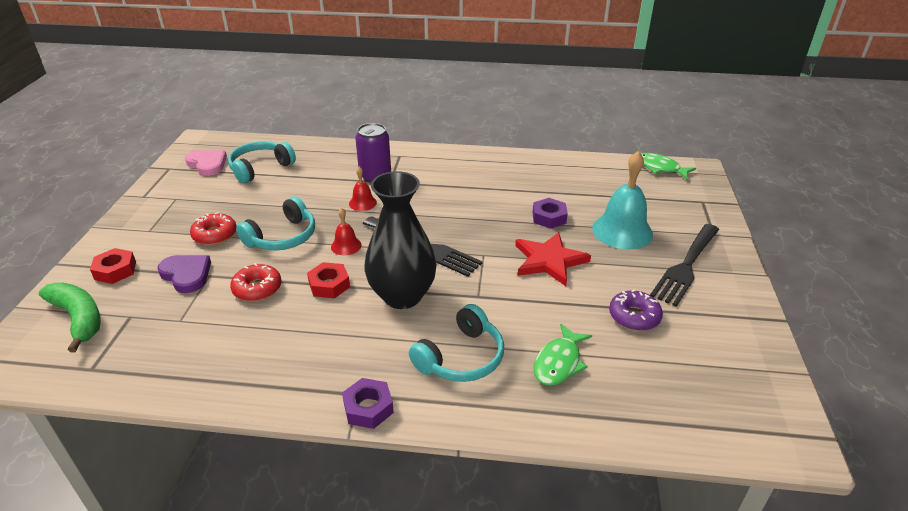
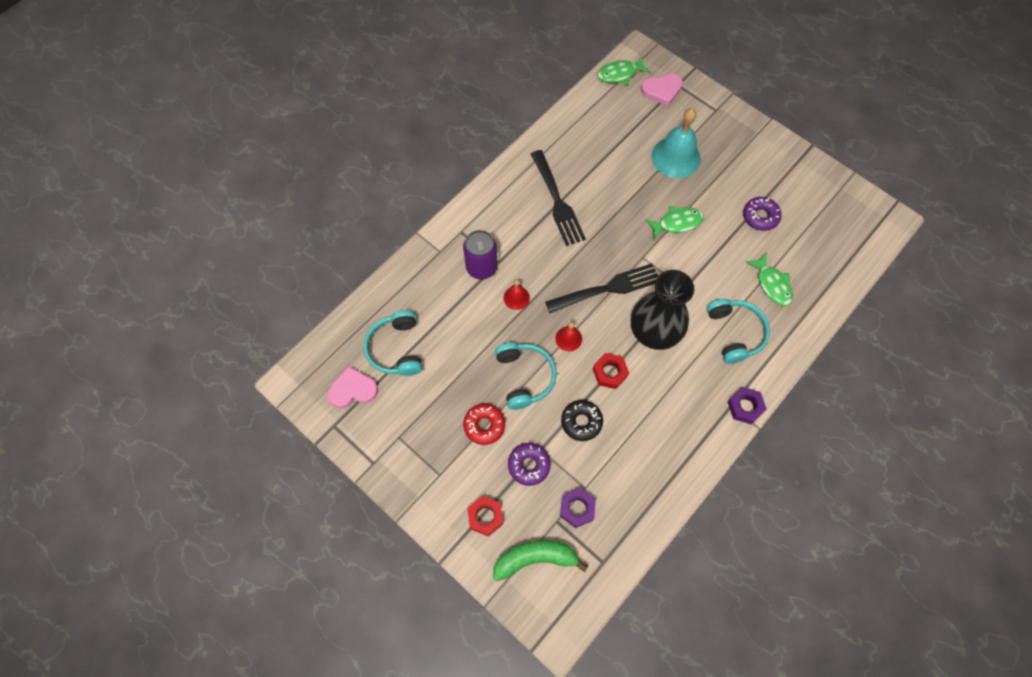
camera: 55 degrees left, 30 degrees up
(186, 275) = (529, 465): purple heart -> purple donut
(257, 288) = (581, 422): red donut -> black donut
(549, 217) = (629, 188): purple nut -> purple nut (577, 508)
(549, 261) = (677, 223): red star -> green fish
(681, 195) = (662, 90): none -> pink heart
(686, 266) = (735, 152): black fork -> black fork (557, 201)

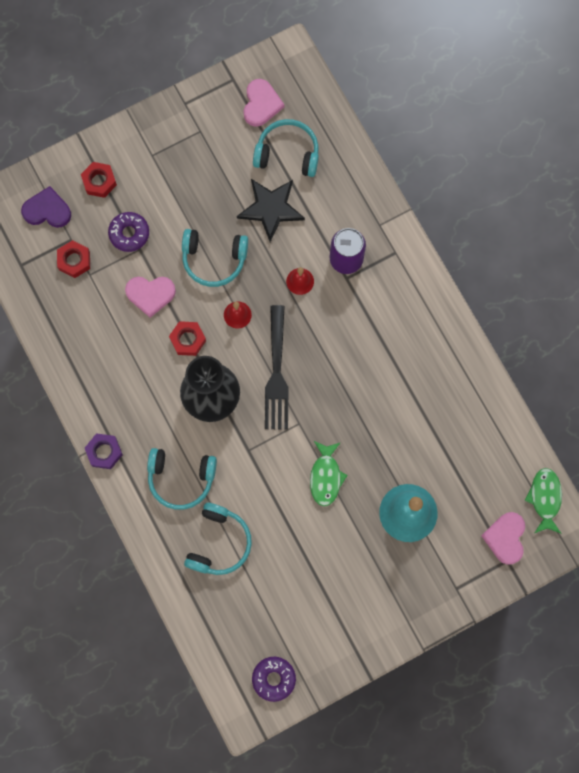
camera: 110 degrees right, 10 degrees up
(456, 345) = (271, 209): none -> black star
(484, 425) = (181, 208): red donut -> none
(535, 558) = (47, 210): green banana -> purple heart
(557, 201) = (396, 362): black fork -> none
(577, 508) = (74, 261): purple nut -> red nut
(581, 422) = (150, 294): black donut -> pink heart
(760, 216) = (301, 570): purple donut -> purple donut (274, 678)
(772, 284) = (219, 543): green fish -> turquoise headphones

